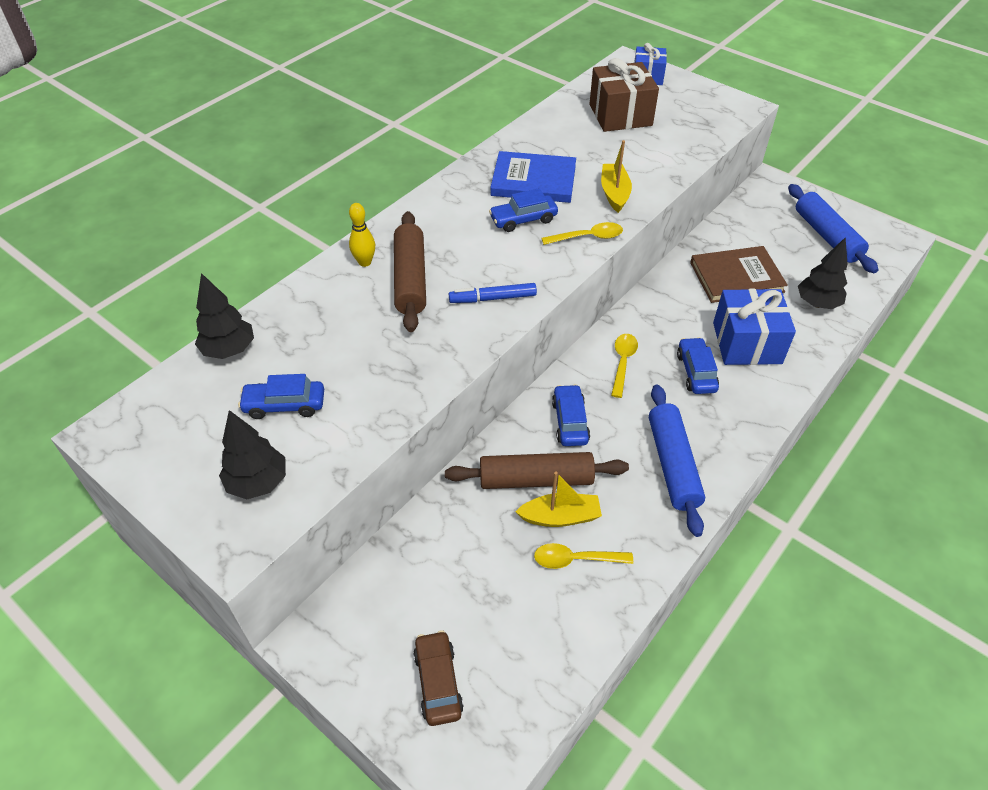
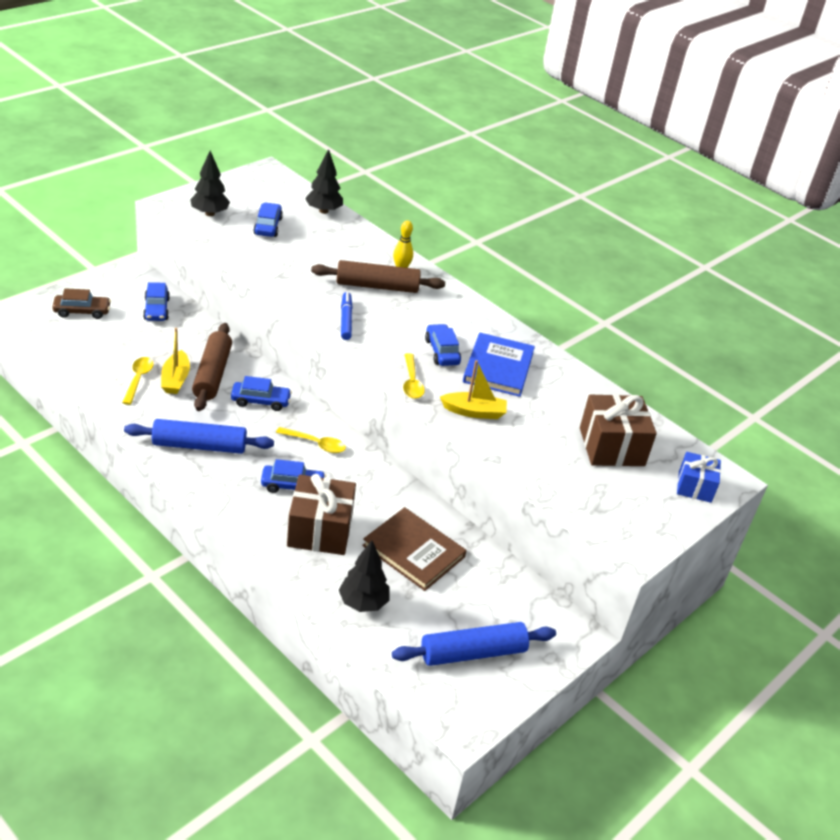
camera: 90 degrees right, 10 degrees down
(407, 579) = (156, 309): none -> blue car
(736, 277) = (414, 551): brown book -> brown book turned 45 degrees counterclockwise
(746, 343) = (320, 530): blue gift -> brown gift

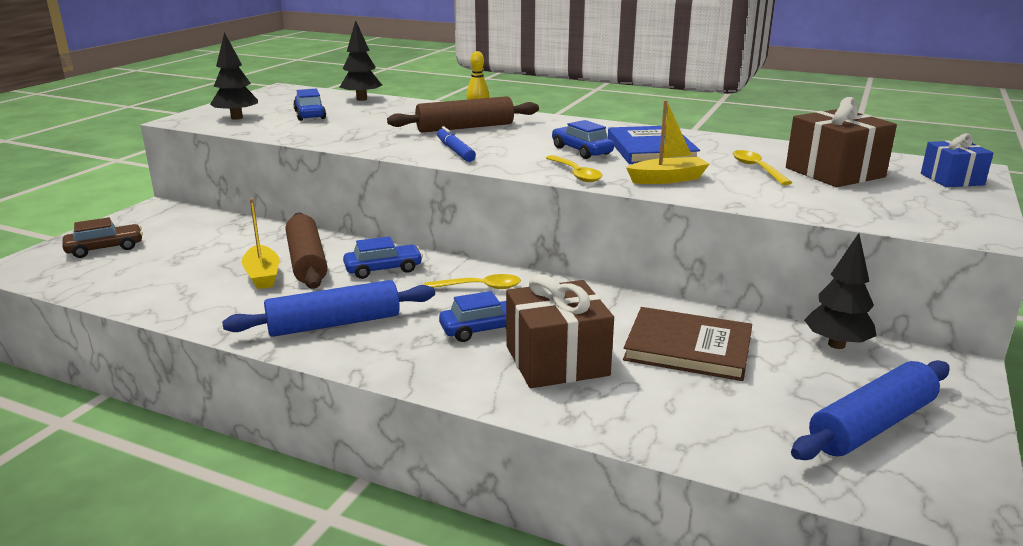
camera: 15 degrees left, 15 degrees down
(138, 379) = (212, 286): yellow spoon -> yellow spoon (756, 169)
(156, 309) = (202, 228): blue car -> none
(363, 603) = (683, 417): black tree -> black tree (836, 345)

